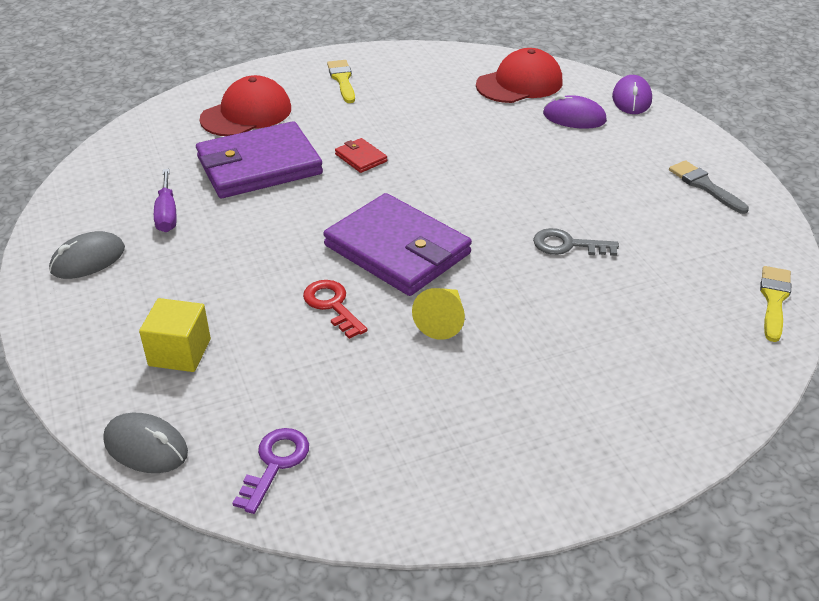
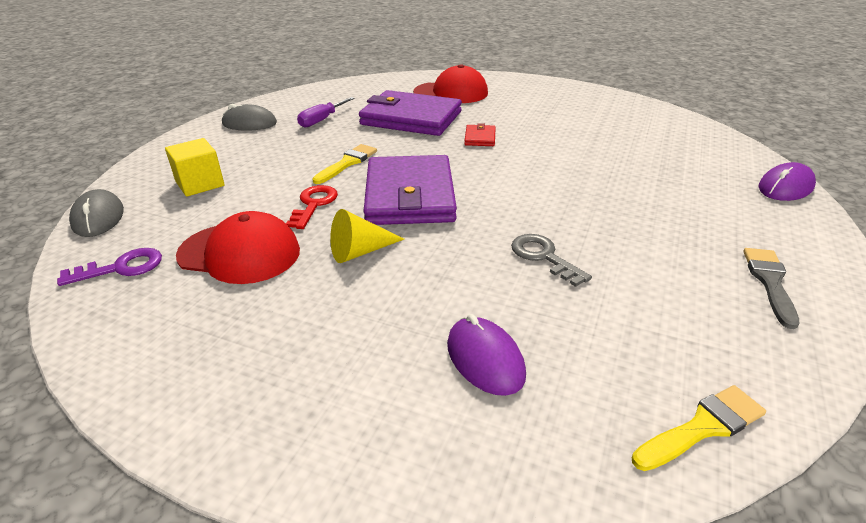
camera: 45 degrees right, 5 degrees down
(342, 80) = (542, 96): yellow brush -> yellow brush (347, 163)
(519, 83) = (682, 141): red cap -> red cap (239, 253)
(574, 117) = (700, 178): purple mouse -> purple mouse (485, 359)

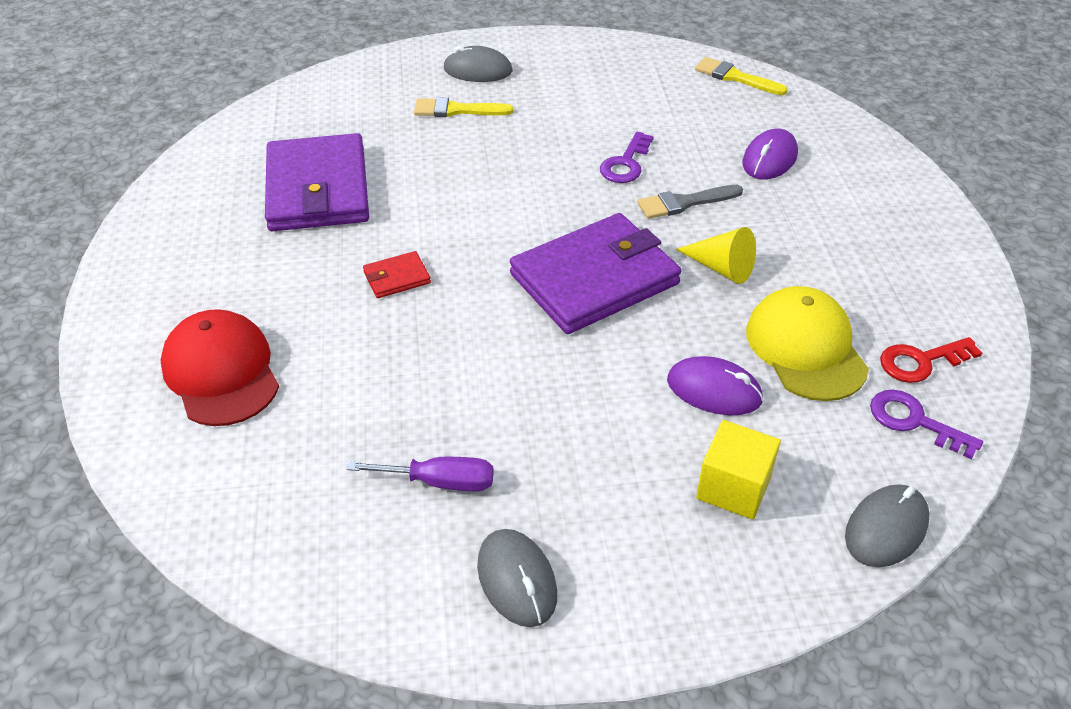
camera: 120 degrees left, 10 degrees up
(239, 253) = (805, 348): red cap -> yellow cap
(314, 204) = (678, 345): red key -> red key (920, 362)
(347, 163) = (561, 369): yellow brush -> yellow brush (456, 110)
(411, 118) = (366, 374): purple wallet -> purple wallet (318, 189)
(543, 257) = (625, 164): grey key -> purple key
(762, 227) = (477, 70): none -> grey mouse
(770, 282) = (562, 64): grey brush -> grey brush (684, 203)
(785, 187) = (388, 62): purple mouse -> purple mouse (714, 390)

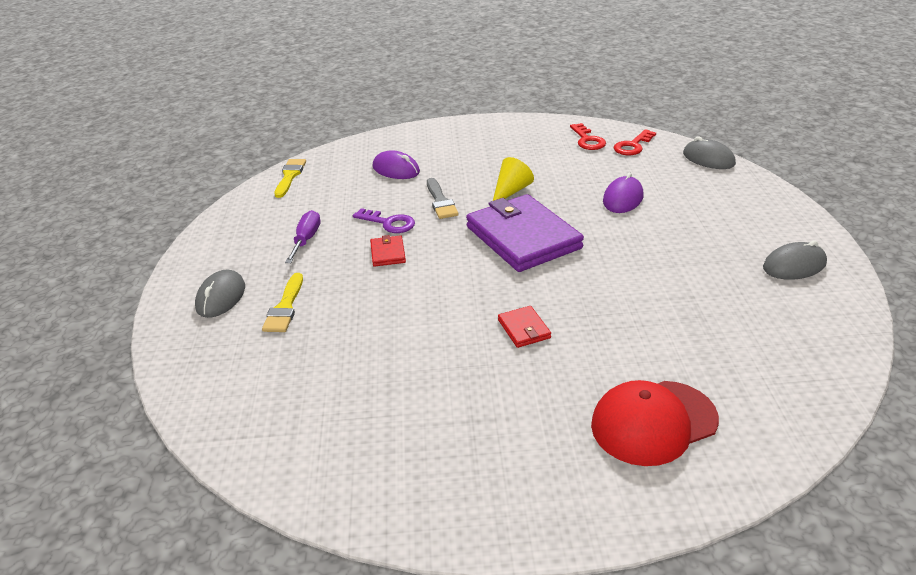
camera: 85 degrees left, 10 degrees down
(318, 189) = (393, 388): purple wallet -> none
(440, 482) = (731, 297): purple screwdriver -> purple screwdriver (306, 240)
(557, 168) = (388, 253): none -> red wallet
(733, 487) = (697, 196): yellow cube -> none
(735, 77) = (290, 176): yellow brush -> yellow brush turned 150 degrees clockwise
(805, 348) = (582, 170): yellow cap -> none
(914, 421) = (633, 146): purple key -> red key

